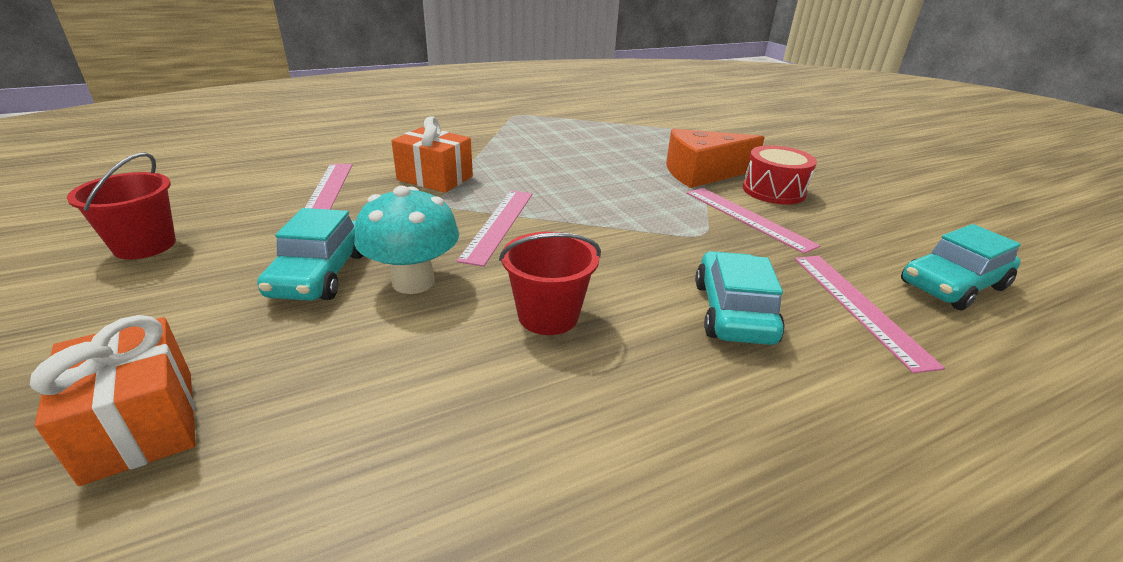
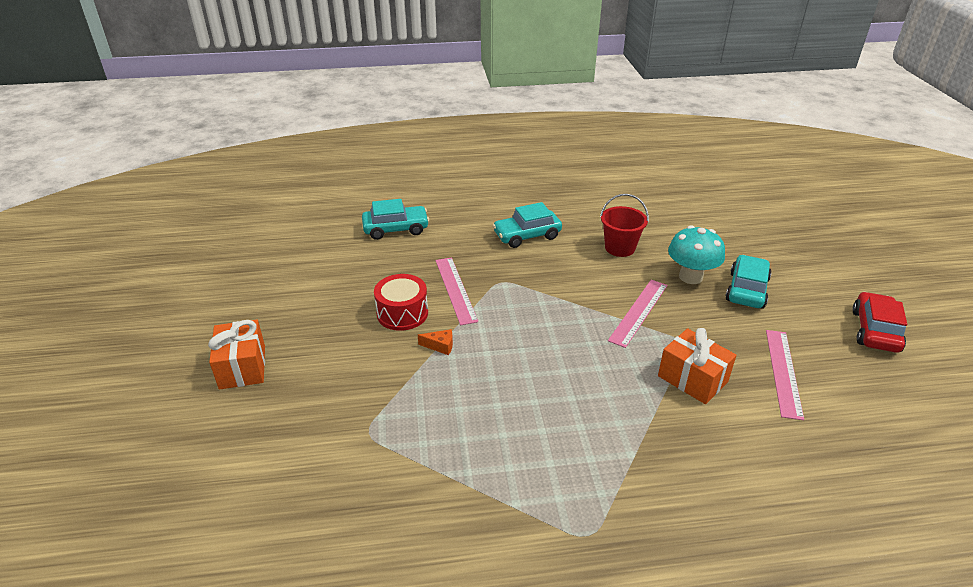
camera: 160 degrees left, 5 degrees up
(140, 424) = (779, 235): orange gift -> orange gift (242, 367)
(145, 245) = (875, 331): red bucket -> red car
(702, 173) = (440, 346): orange cheese -> orange cheese, size x0.40
(733, 312) = (527, 235): turquoise car -> turquoise car turned 45 degrees clockwise
(858, 307) = (462, 228): pink ruler -> none

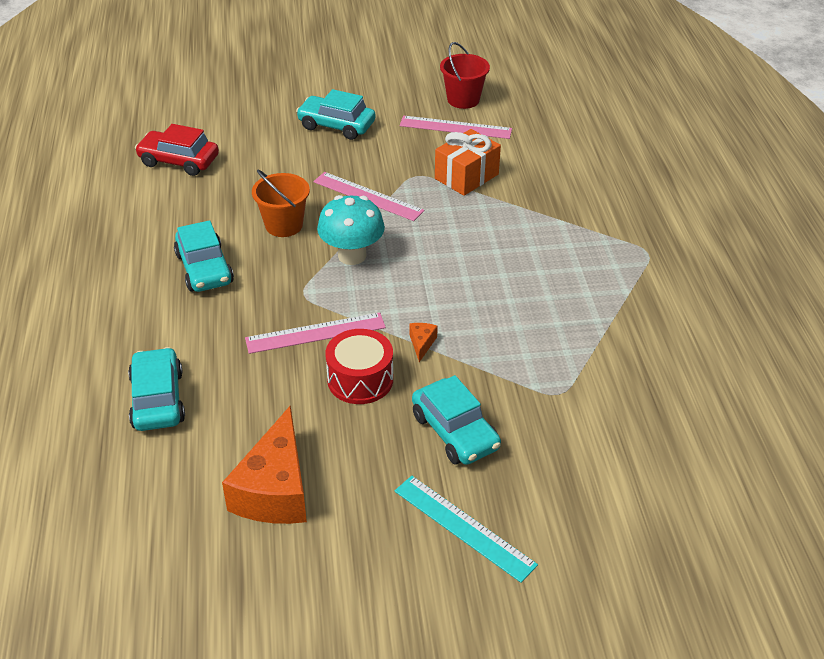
camera: 90 degrees left, 5 degrees up
(242, 367) = (464, 527): orange gift -> turquoise ruler
(306, 279) = (275, 489): none -> orange cheese
(337, 364) = (455, 432): none -> turquoise car
(586, 268) = (284, 225): none -> orange bucket
(619, 248) = (247, 197): red bucket -> red bucket (463, 100)
(690, 277) = (310, 155): turquoise mushroom -> turquoise mushroom (352, 255)
(875, 331) = (400, 72): red car -> red car (179, 161)

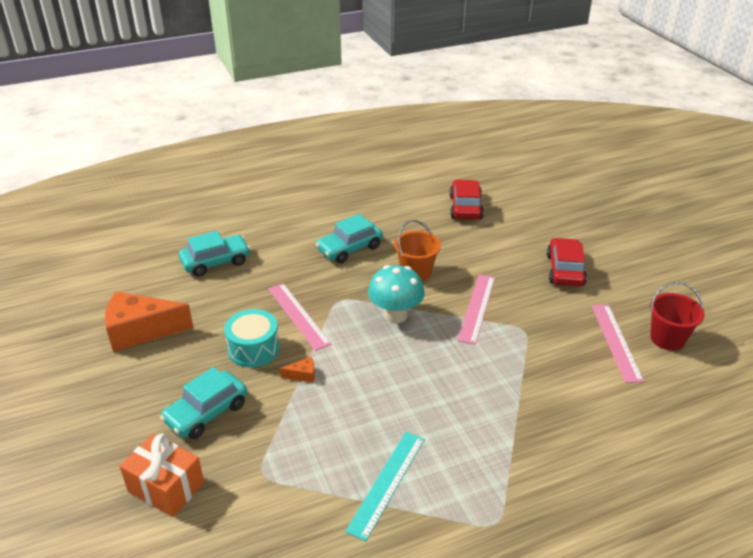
camera: 75 degrees right, 5 degrees down
(336, 125) = (565, 270): turquoise car -> red car
(360, 379) = (253, 349): red drum -> turquoise drum
(464, 527) = (108, 435): turquoise ruler -> turquoise ruler (387, 483)
(466, 176) = (542, 362): orange gift -> orange gift (166, 487)

